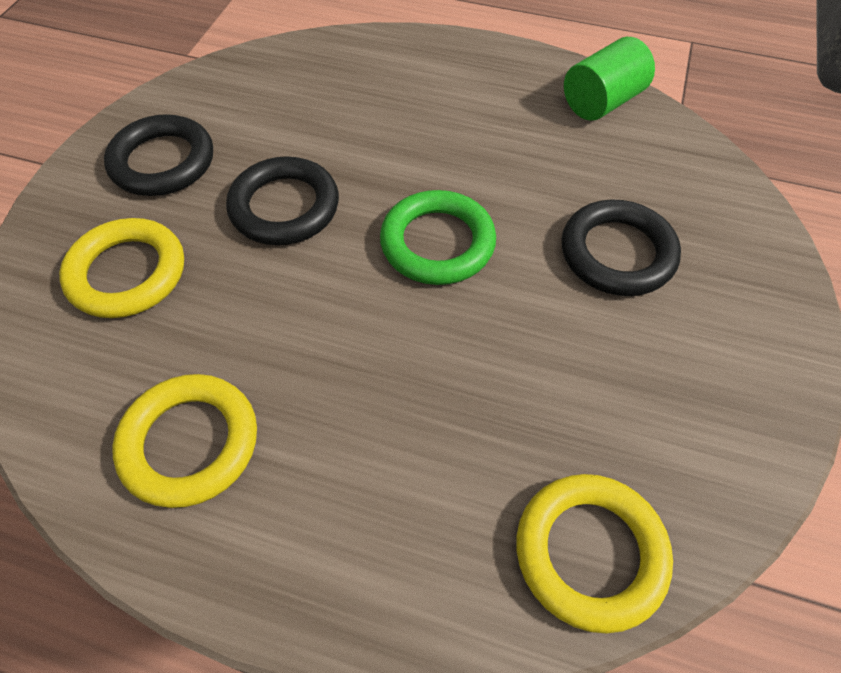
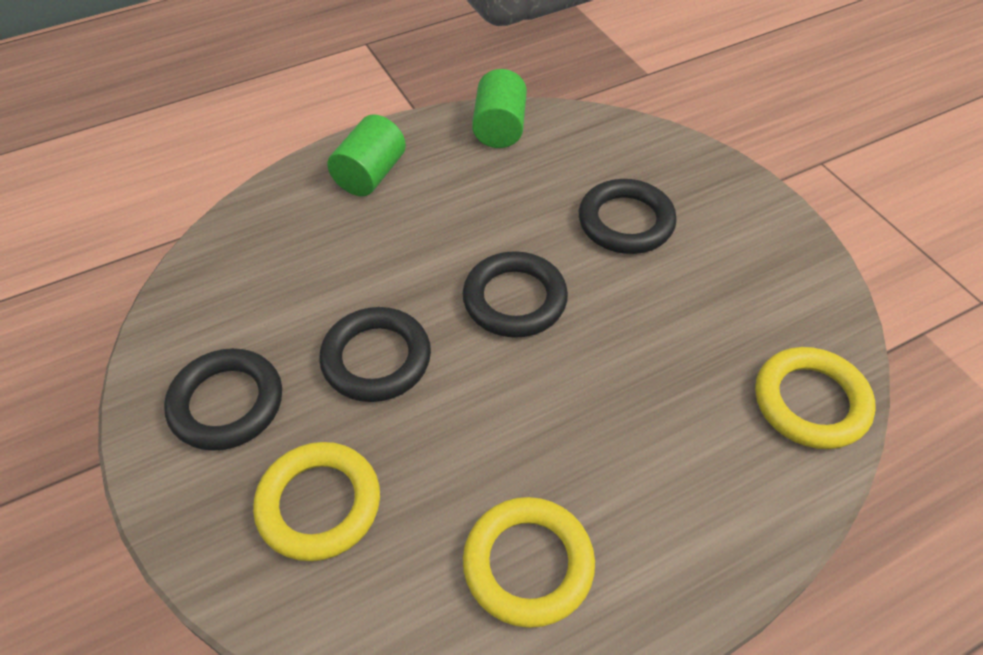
camera: 45 degrees left, 5 degrees down
(437, 243) = (514, 299): green ring -> black ring
(450, 73) = (370, 175): none -> green cylinder

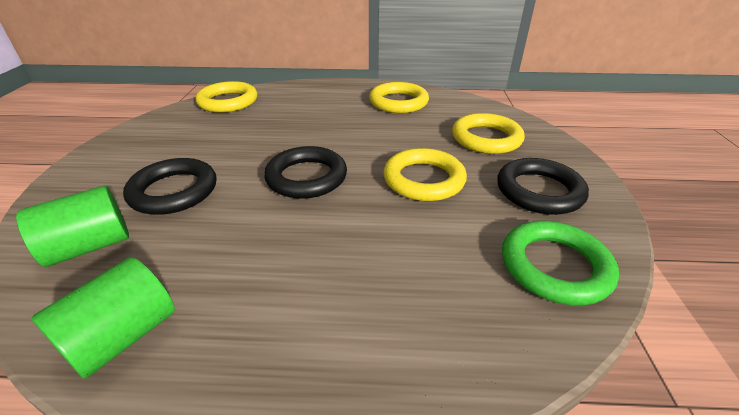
camera: 150 degrees left, 15 degrees down
(211, 299) = (554, 266): none -> green ring
(370, 175) = (327, 342): green cylinder -> green cylinder (89, 246)
(376, 359) = (424, 179): black ring -> yellow ring

